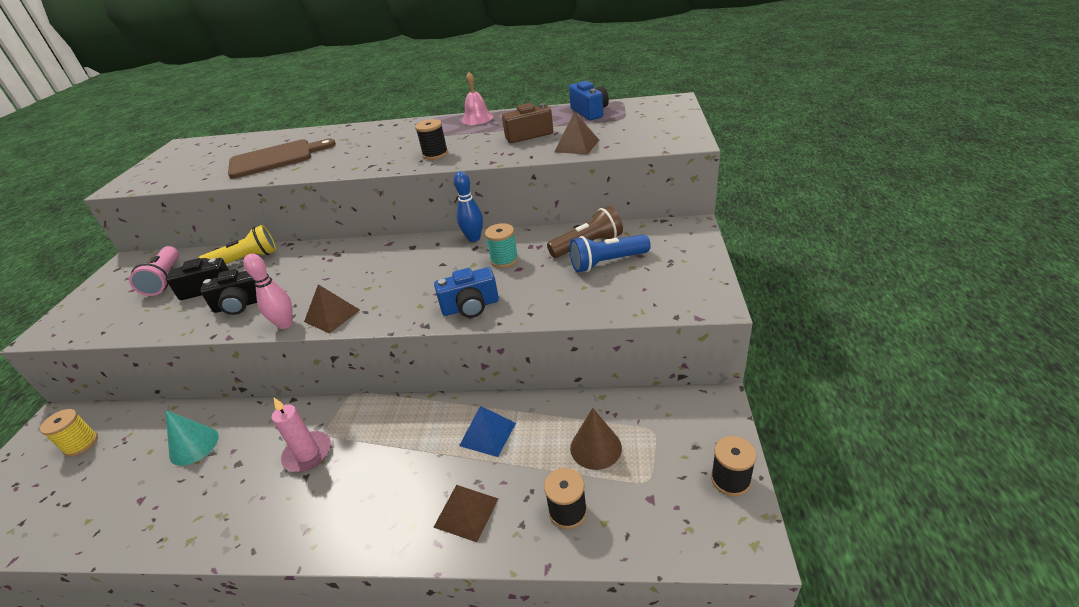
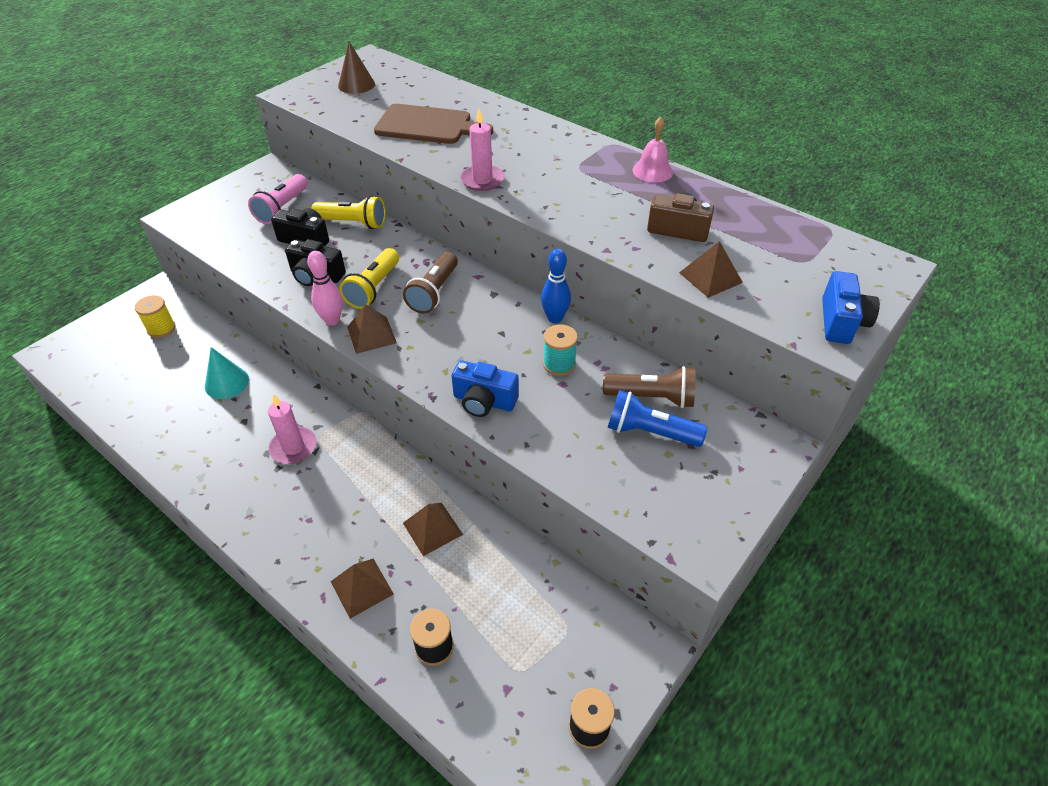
camera: 30 degrees right, 10 degrees up
(305, 288) = (373, 288): none -> yellow flashlight
(355, 167) = (482, 180): none -> pink candle
(362, 267) = (434, 292): none -> brown flashlight
(435, 154) = (565, 205): black spool -> none
(487, 434) = (432, 528): blue pyramid -> brown pyramid
(590, 112) = (778, 230): blue camera -> blue camera (841, 322)
(595, 447) = (505, 608): brown cone -> brown cone (356, 85)

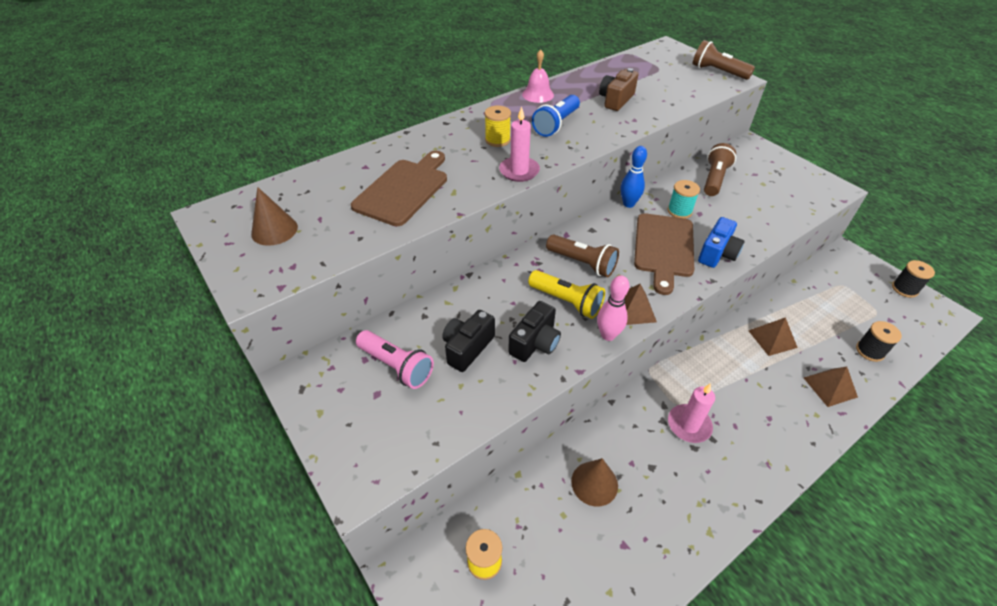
camera: 75 degrees left, 0 degrees up
(226, 382) = (594, 483): turquoise cone -> brown cone
(353, 223) = (453, 307): yellow flashlight -> none
(479, 353) = (664, 248): none -> brown cutting board
(536, 159) = (497, 140): none -> yellow spool
(650, 432) = (745, 186): blue flashlight -> blue flashlight (556, 124)
(710, 277) = (672, 100): brown pyramid -> none
(841, 322) = (718, 72): blue camera -> brown flashlight

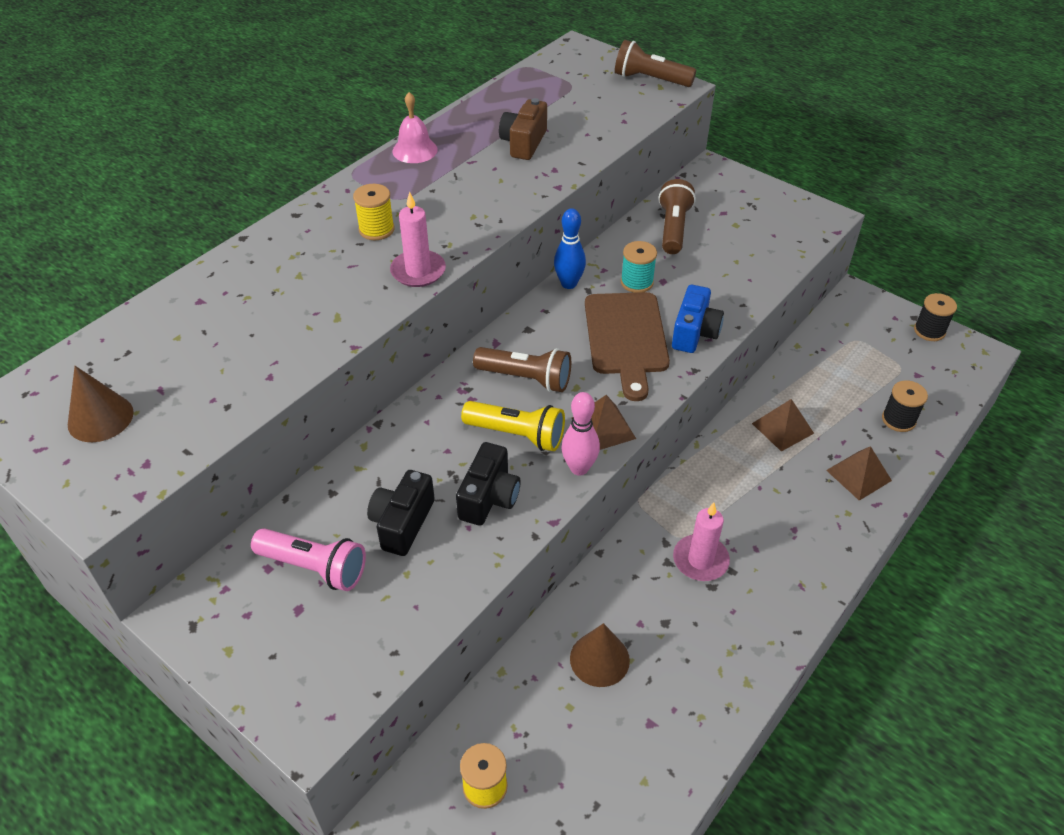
camera: 15 degrees left, 0 degrees up
(403, 189) = (266, 325): brown cutting board -> none
(556, 124) = (451, 193): blue flashlight -> none

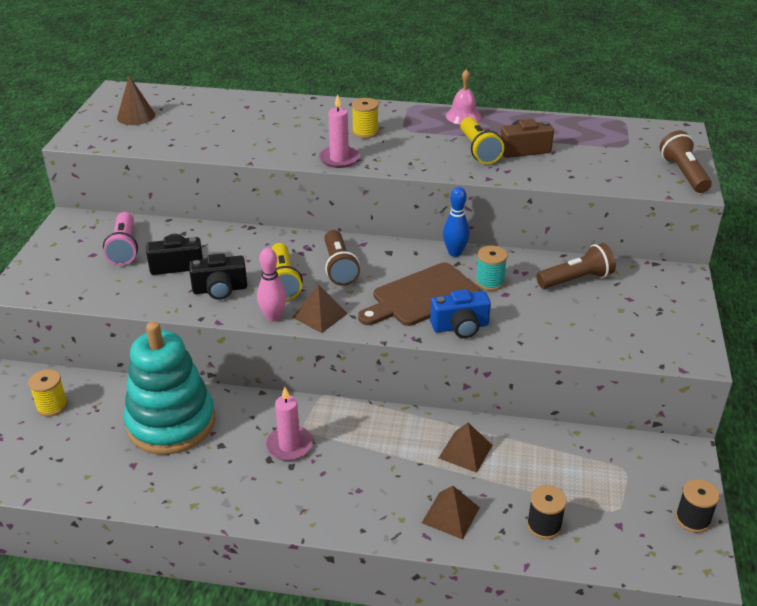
camera: 60 degrees right, 10 degrees down
(497, 170) = (478, 150): none -> yellow flashlight
(599, 659) = (171, 423): brown cone -> turquoise stacking toy

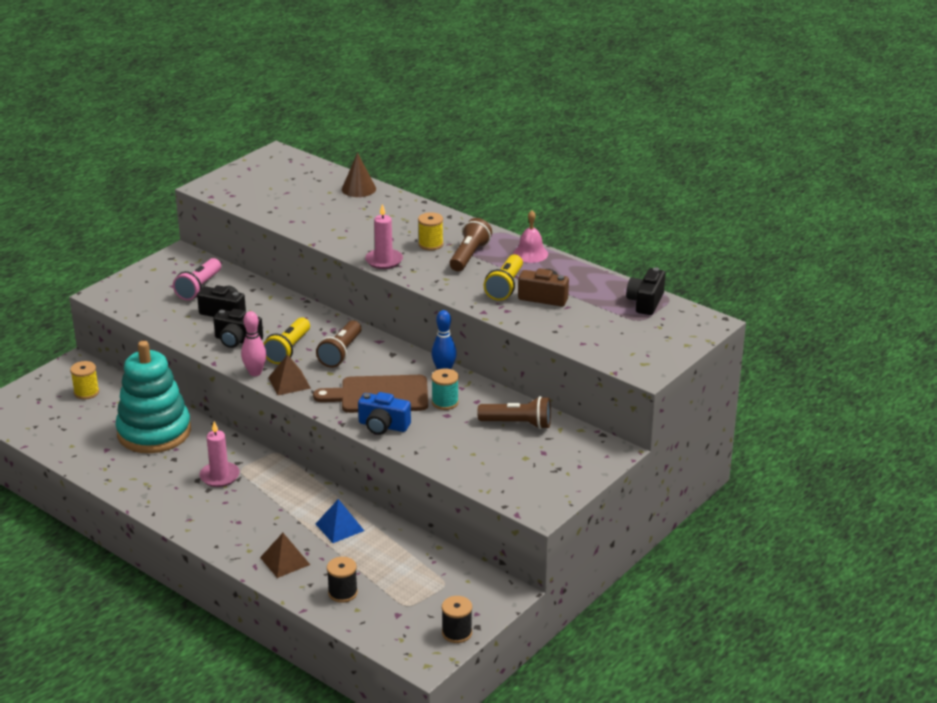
camera: 30 degrees right, 5 degrees down
(136, 116) = (267, 180): brown cone -> brown cone (358, 189)
(465, 451) = (339, 527): brown pyramid -> blue pyramid
(609, 129) = (645, 302): none -> black camera
(683, 174) = (655, 359): brown flashlight -> brown flashlight (469, 256)

